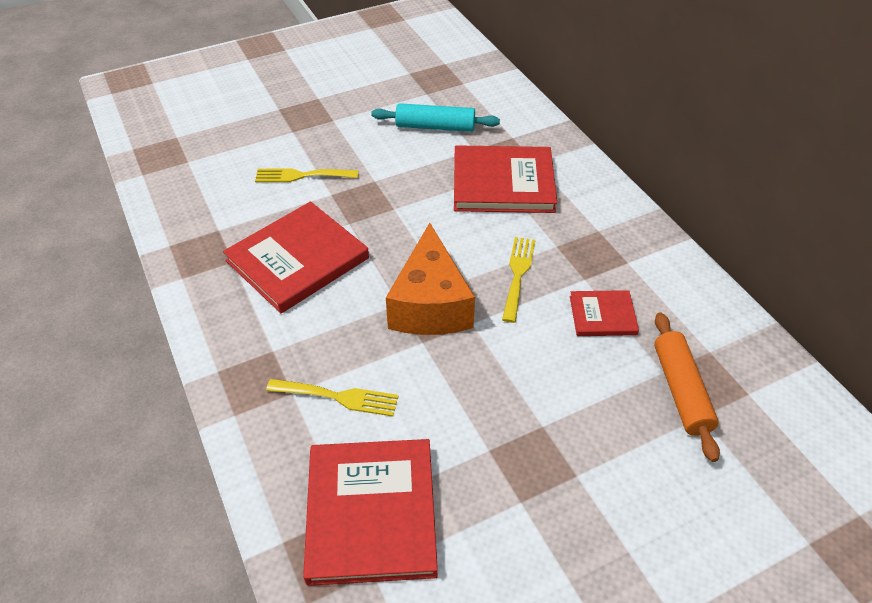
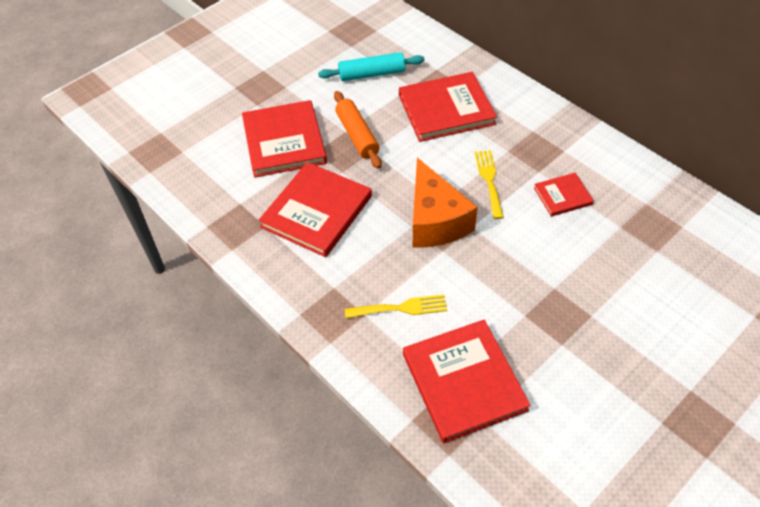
camera: 15 degrees left, 5 degrees up
(301, 176) = (284, 141): yellow fork -> red book
(681, 391) = (637, 237): orange rolling pin -> orange rolling pin (357, 135)

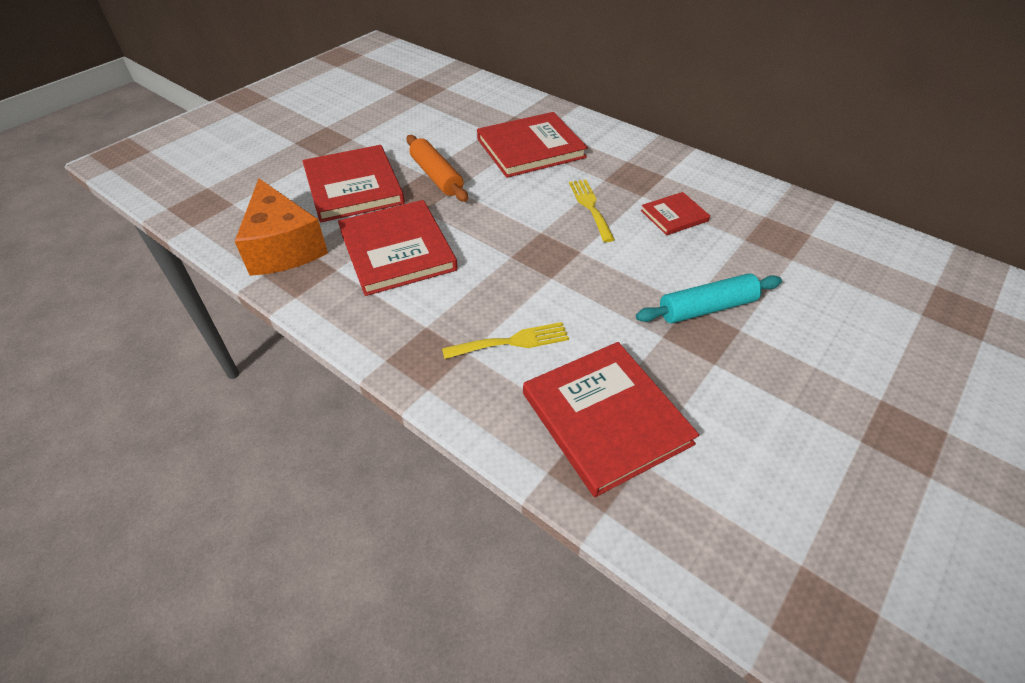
camera: 10 degrees left, 5 degrees down
(316, 211) = (397, 250): red book -> red book turned 45 degrees counterclockwise
(371, 74) = (445, 123): turquoise rolling pin -> turquoise rolling pin (706, 308)
(435, 220) = (537, 249): orange cheese -> orange cheese (283, 247)

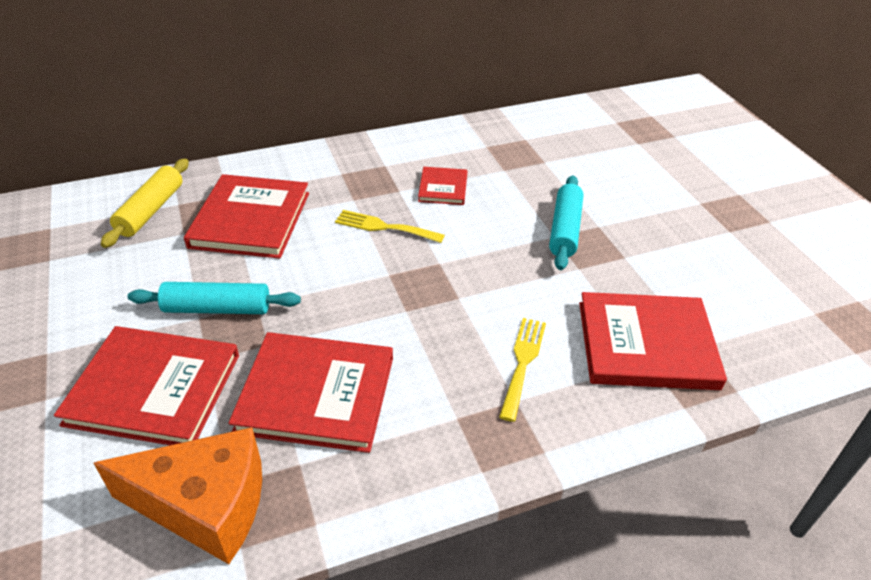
camera: 60 degrees left, 5 degrees down
(436, 176) = (217, 308): orange rolling pin -> turquoise rolling pin
(497, 110) = (151, 210): none -> yellow rolling pin

